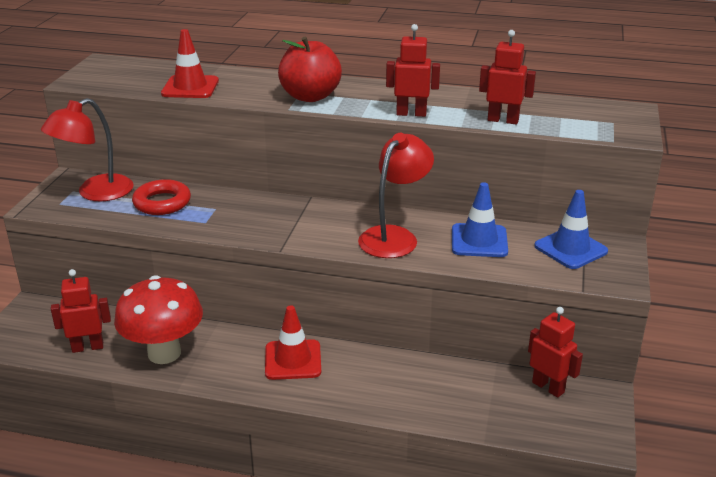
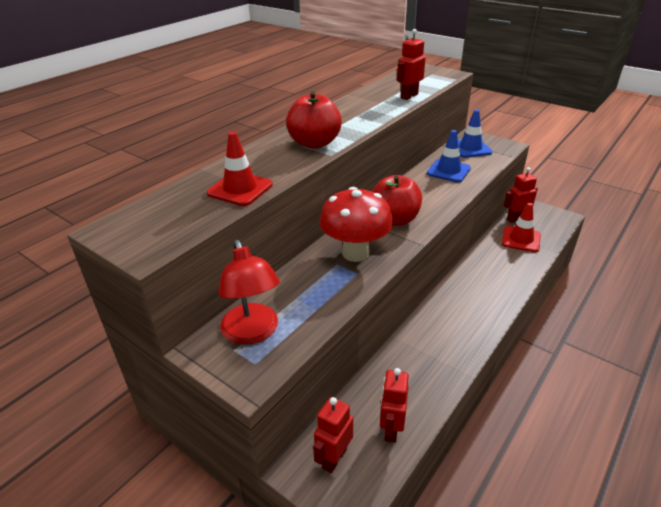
camera: 65 degrees left, 5 degrees up
(162, 203) = (306, 291): red ring -> none
(164, 353) = (421, 376): red mushroom -> red mushroom (355, 253)
(293, 360) = (457, 307): red traffic cone -> red traffic cone (521, 239)
(322, 224) = (394, 219): none -> red apple
(394, 236) = (427, 196): red lamp -> none
(411, 113) = (377, 117): red robot -> red robot (334, 458)

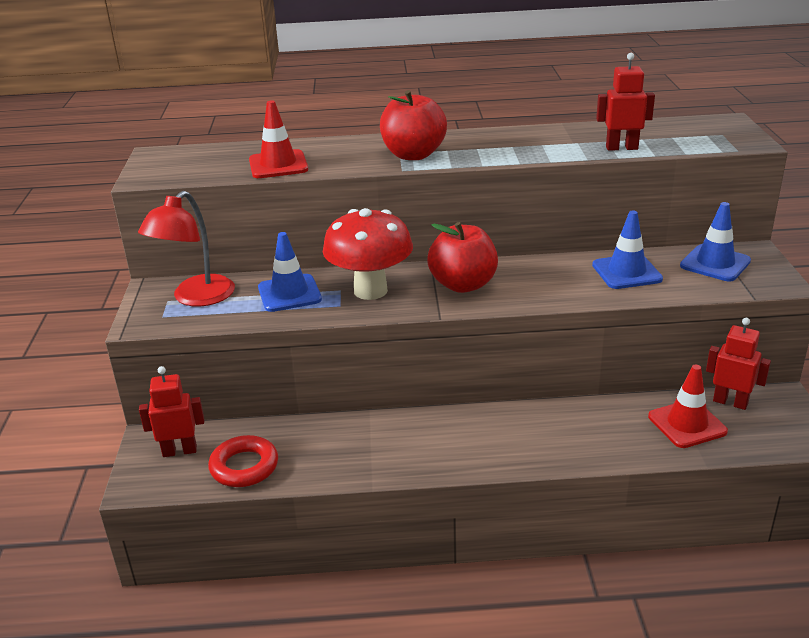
camera: 50 degrees right, 5 degrees down
(311, 286) = (289, 293): none -> blue traffic cone
(391, 429) = (244, 467): red robot -> red ring

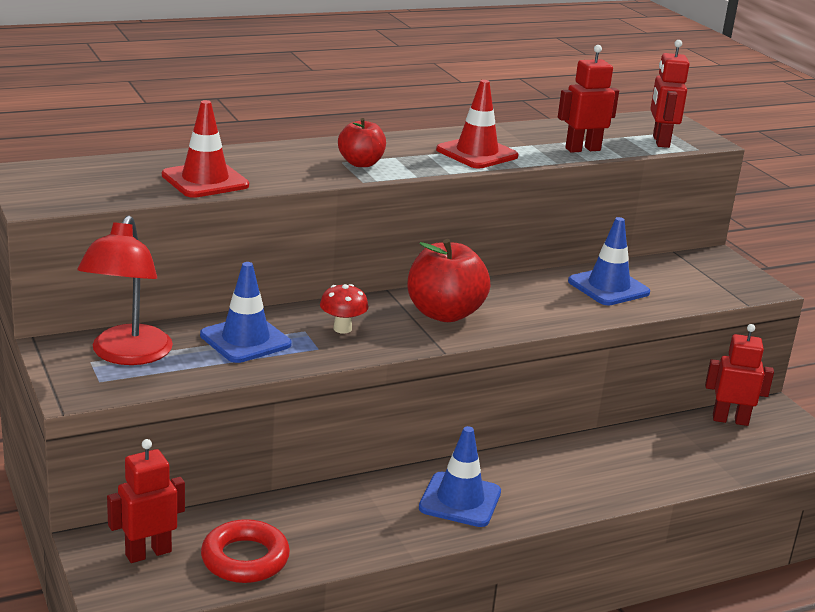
camera: 25 degrees left, 5 degrees down
(370, 291) = (342, 329): red mushroom -> red mushroom, size x0.45
(413, 155) = (361, 163): red apple -> red apple, size x0.60
(687, 424) = (701, 447): red traffic cone -> red traffic cone (477, 153)
(704, 142) = (660, 141): none -> red robot
(715, 263) = (689, 272): blue traffic cone -> blue traffic cone (460, 500)

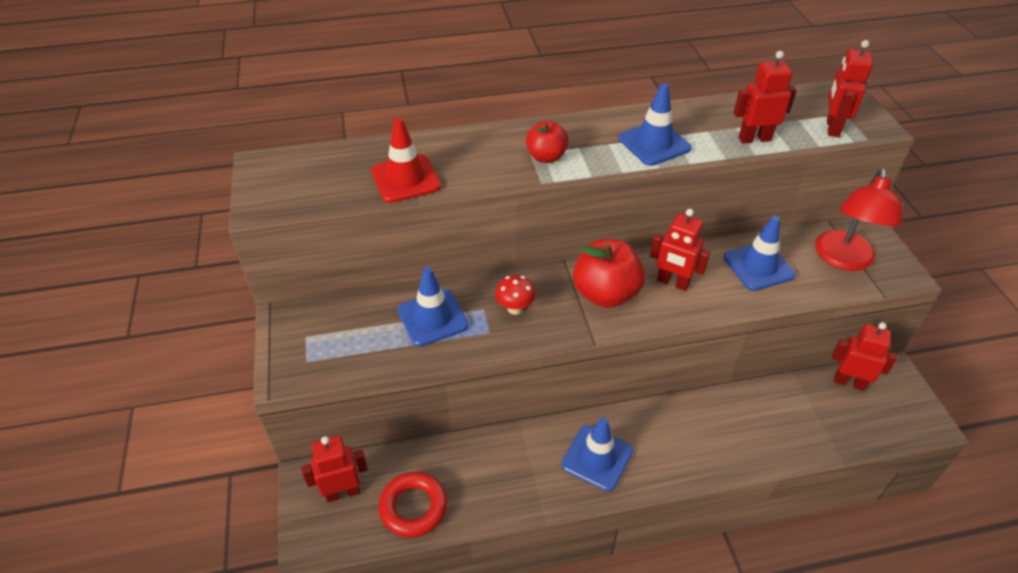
camera: 15 degrees right, 20 degrees up
(127, 355) = (335, 331): red lamp -> red lamp (843, 260)
(477, 153) = (654, 143): red traffic cone -> blue traffic cone
(517, 302) = (672, 282): none -> red robot

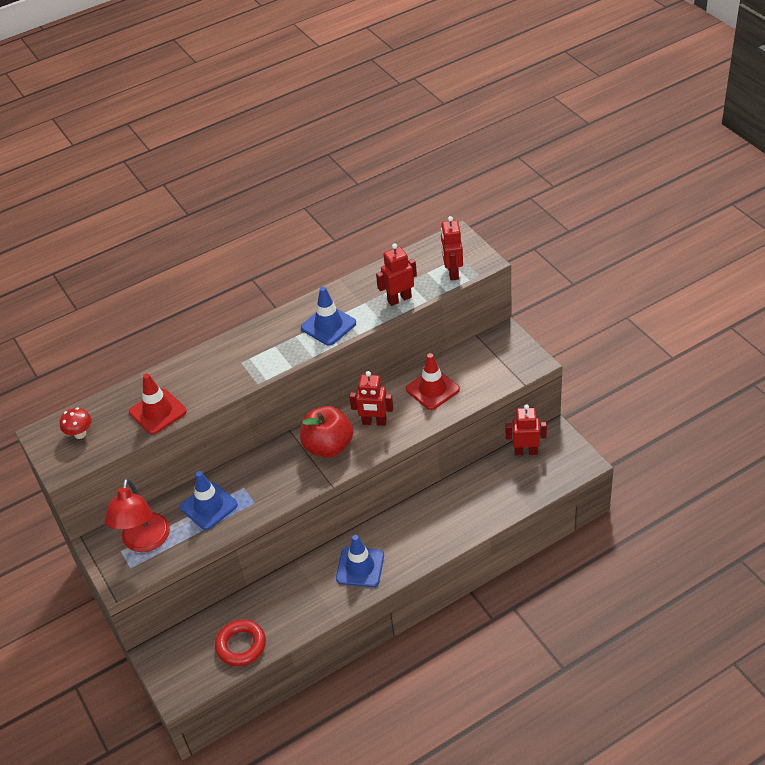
camera: 15 degrees left, 0 degrees up
(343, 492) = (185, 654): red robot -> none
(515, 308) = (266, 479): red mushroom -> red mushroom (80, 434)
(546, 157) = (253, 361): red apple -> none
(758, 266) = (432, 389): blue traffic cone -> red traffic cone
(843, 260) = (492, 364): red lamp -> red lamp (144, 542)

